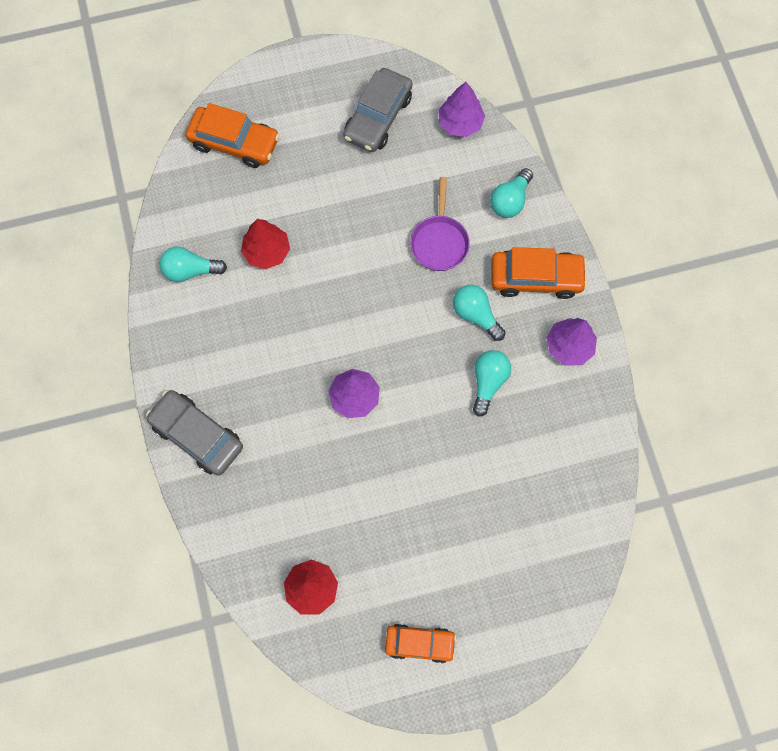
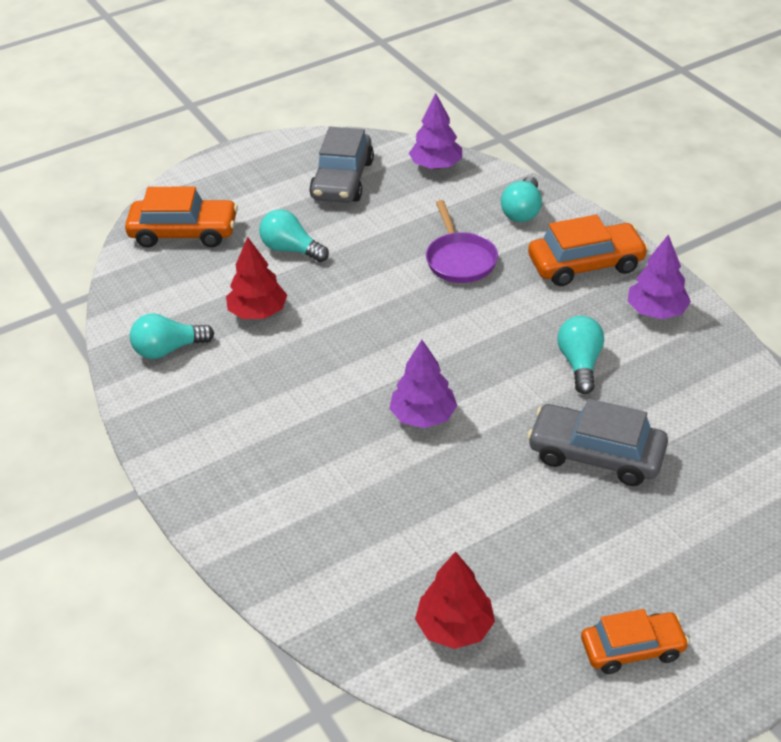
camera: 15 degrees left, 30 degrees down
(197, 435) = (232, 504): grey car -> grey car (596, 455)
(476, 315) = (534, 310): turquoise light bulb -> turquoise light bulb (291, 250)

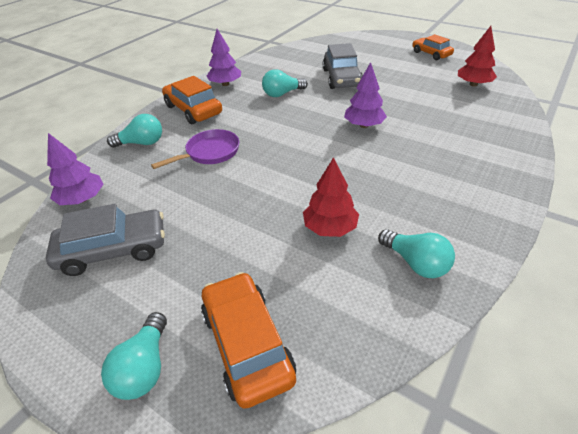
camera: 115 degrees left, 0 degrees up
(291, 250) = (237, 242): turquoise light bulb -> turquoise light bulb (144, 367)

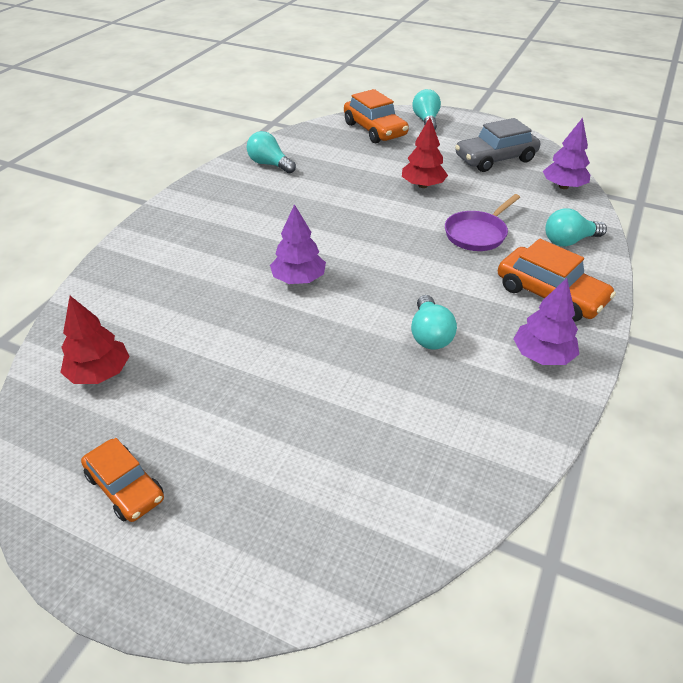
camera: 170 degrees right, 0 degrees up
(282, 94) = (429, 335): turquoise light bulb -> turquoise light bulb turned 120 degrees clockwise
(330, 228) = (333, 179): red tree -> red tree (423, 185)
(341, 78) = (333, 382): grey car -> none

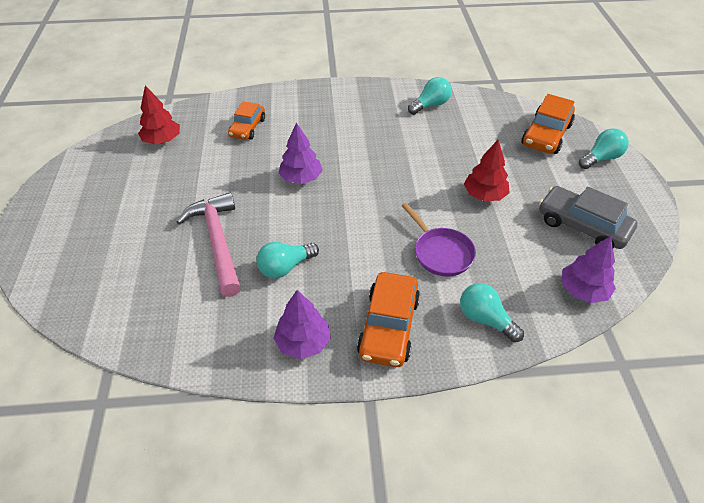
camera: 60 degrees right, 5 degrees up
(125, 487) = (86, 190): orange car -> orange car (248, 128)
(270, 164) = (430, 105): turquoise light bulb -> turquoise light bulb turned 45 degrees clockwise
(349, 375) = (217, 241): none -> pink hammer
(477, 234) = (440, 253): purple pan -> purple pan turned 135 degrees counterclockwise

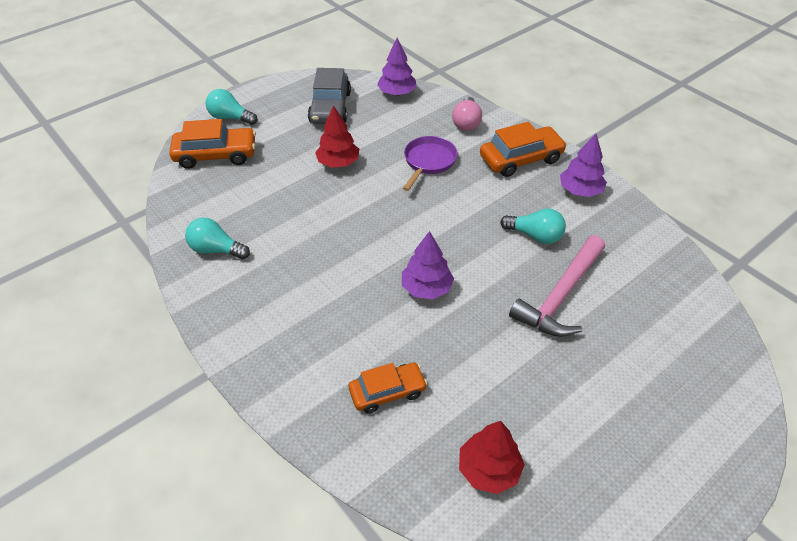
camera: 125 degrees left, 0 degrees up
(485, 319) = (466, 122): turquoise light bulb -> pink light bulb

